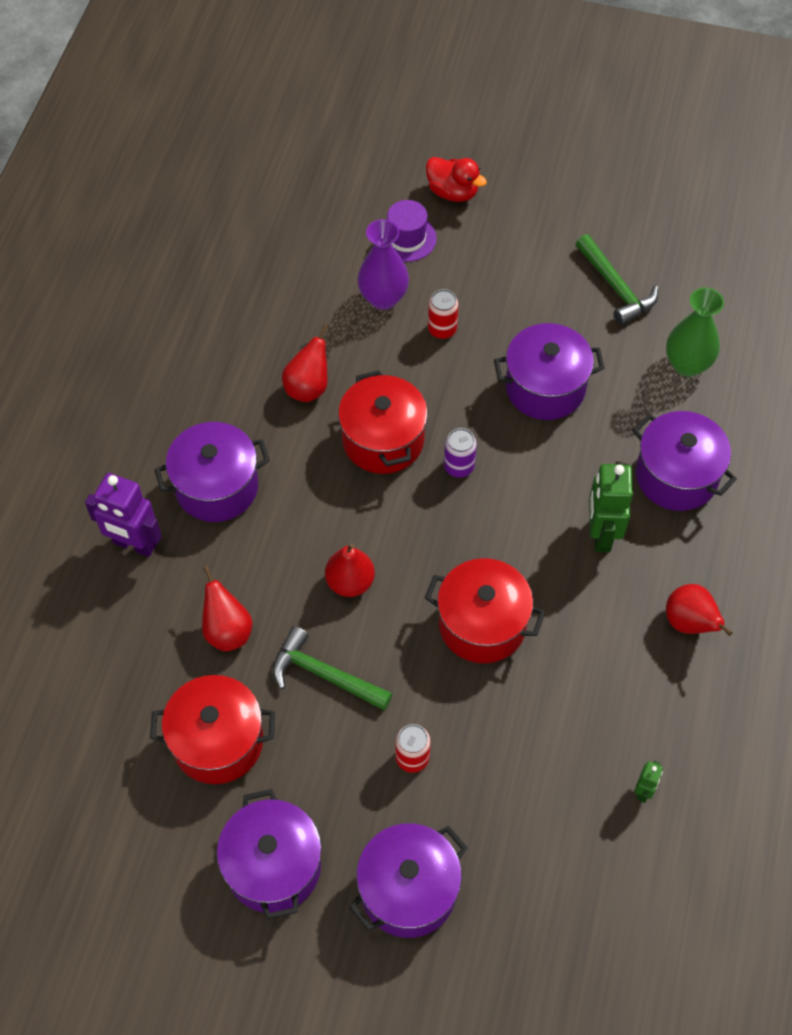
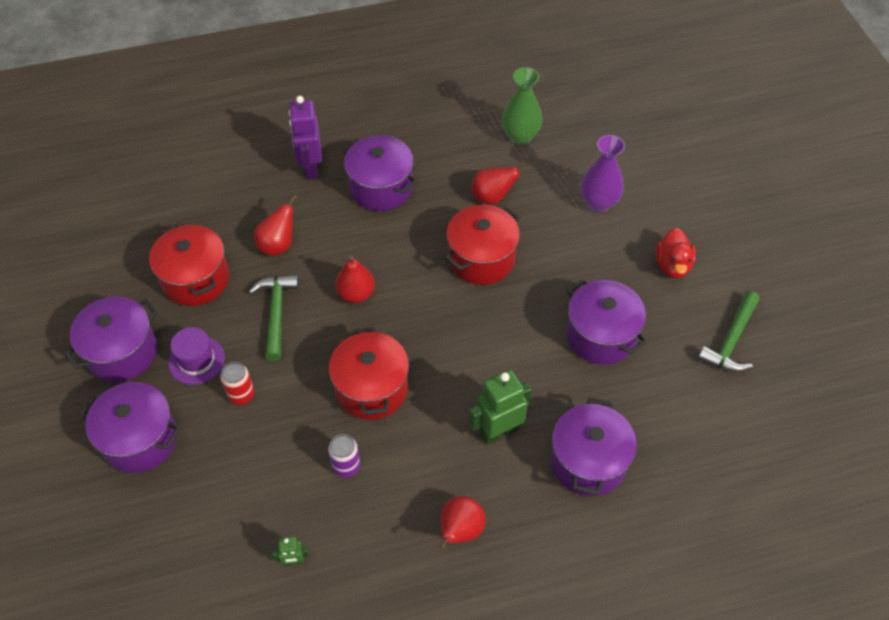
camera: 60 degrees right, 5 degrees down
(407, 238) = (661, 192): purple hat -> purple hat (196, 360)
(442, 329) = (600, 249): red can -> none
(453, 192) = (725, 199): red duck -> red duck (672, 265)
(459, 466) = (492, 313): purple can -> purple can (346, 466)
(687, 364) = (699, 423): green vase -> green vase (520, 136)

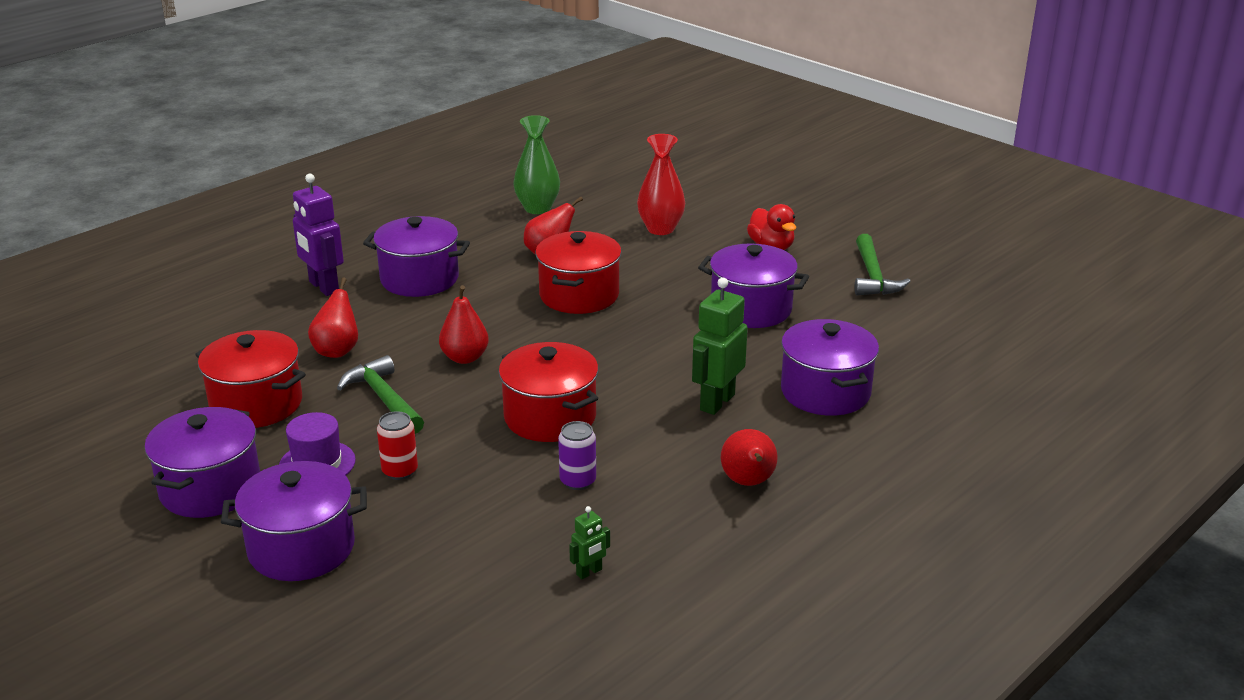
camera: 30 degrees left, 25 degrees down
(598, 203) = (660, 229): purple vase -> red vase

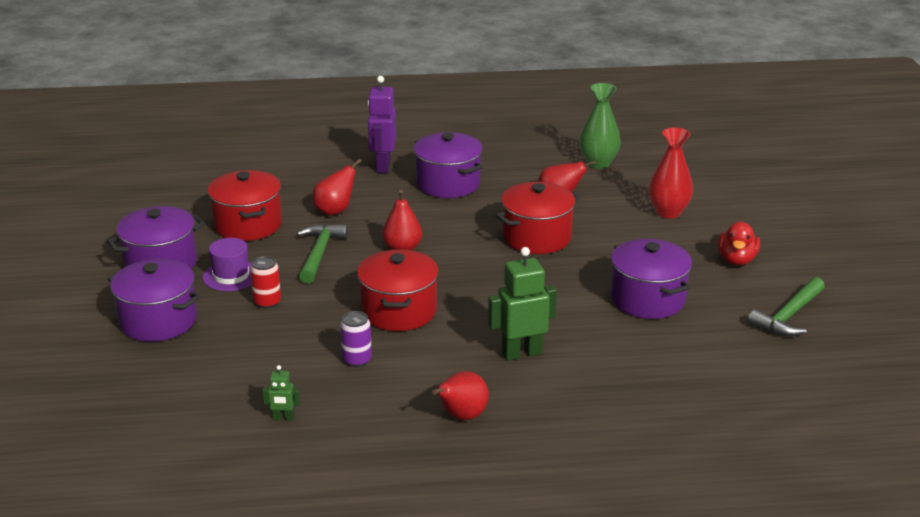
camera: 40 degrees right, 0 degrees up
(825, 392) = (611, 383): purple pot -> none

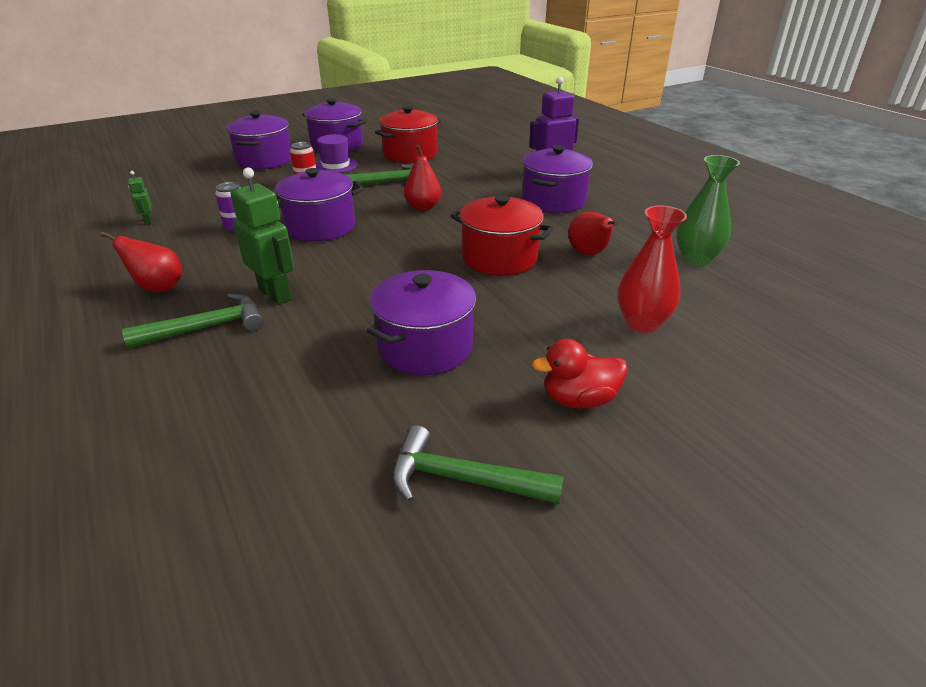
camera: 65 degrees right, 5 degrees up
(335, 211) = (459, 173): red pear -> none
(399, 311) = (320, 227): red pot -> purple pot
(556, 393) = (207, 327): none -> green hammer

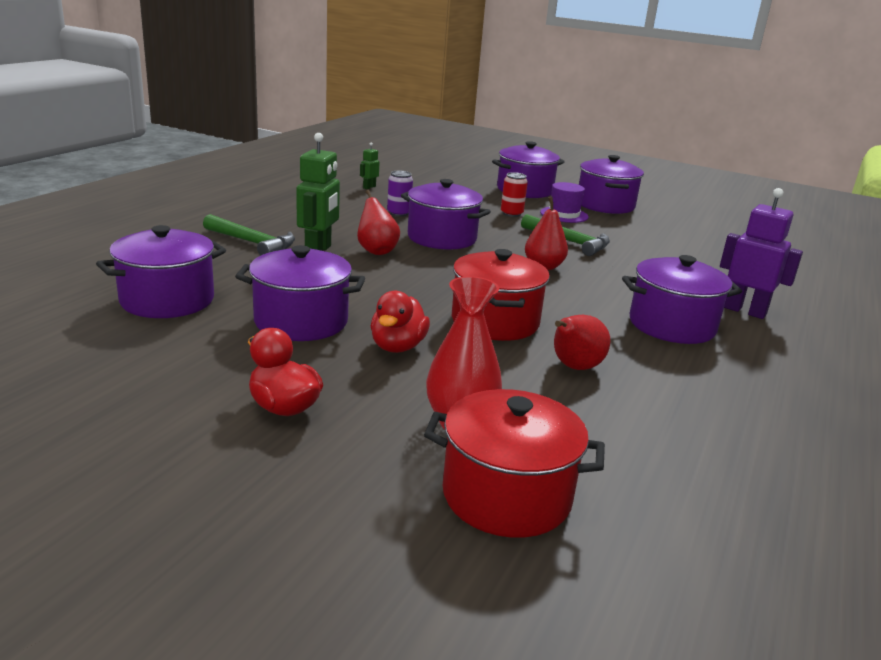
camera: 55 degrees right, 10 degrees down
(158, 288) = (286, 216): red pear -> red pear (376, 251)
(300, 421) = (167, 300): none -> purple pot
(410, 154) = (647, 236): red pot -> red pot (506, 495)
(462, 479) = (137, 374): green hammer -> none
(510, 312) = (397, 347): none -> red duck
(696, 259) = (668, 441): green vase -> none

